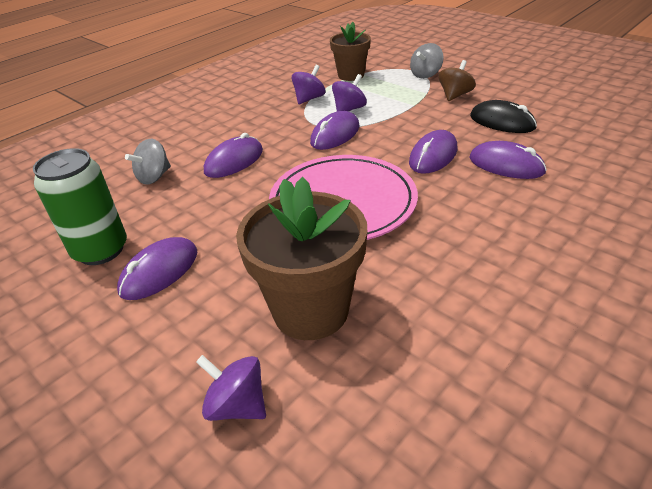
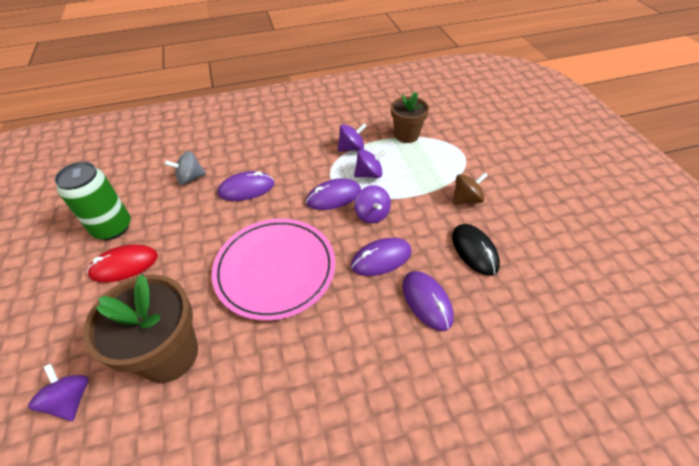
camera: 30 degrees right, 10 degrees up
(159, 272) = (124, 265): purple mouse -> red mouse
(387, 133) = (372, 214): none -> purple spinning top
(425, 75) = (467, 162): grey spinning top -> none

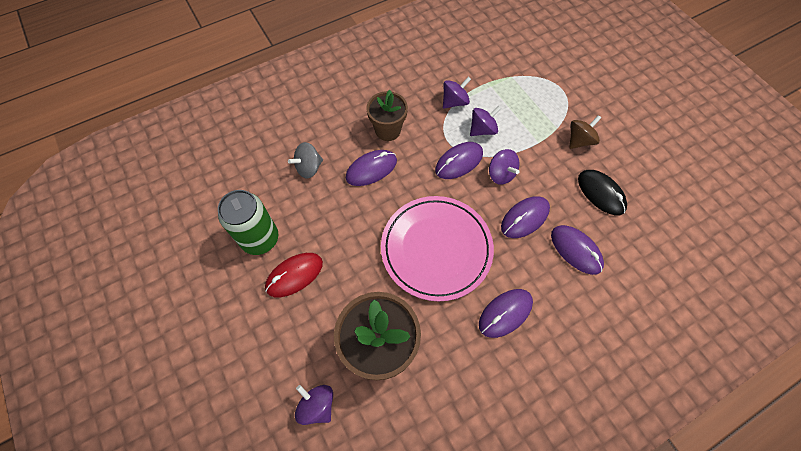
camera: 15 degrees left, 15 degrees up
(320, 350) = (505, 313): none -> purple mouse
(406, 135) = (502, 76): brown flower pot -> brown flower pot (388, 130)

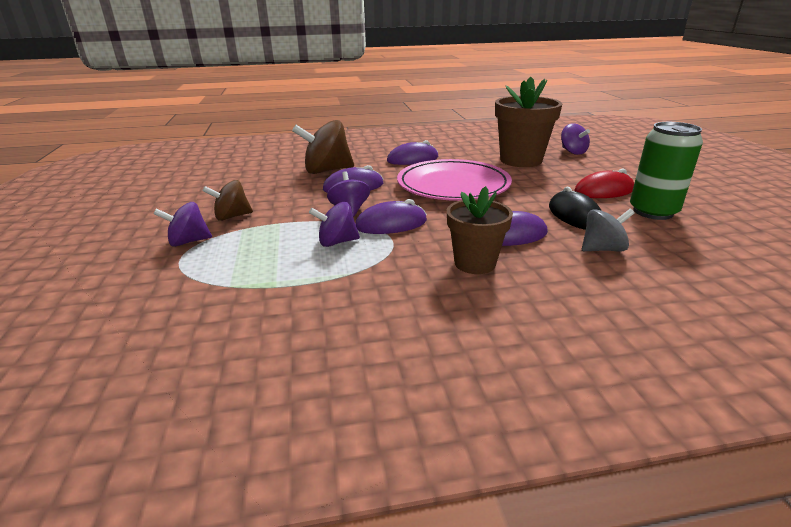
camera: 160 degrees left, 35 degrees down
(454, 102) = (351, 274): purple spinning top -> purple spinning top (188, 242)
(576, 250) = (327, 170): purple mouse -> brown spinning top
(601, 193) = (264, 188): black mouse -> black mouse (574, 215)

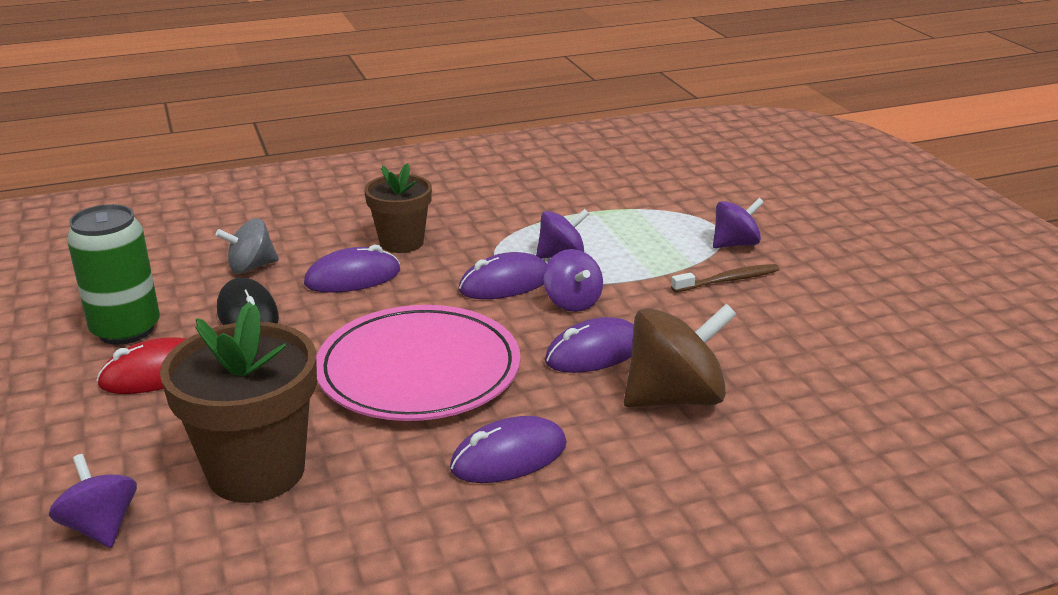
camera: 170 degrees right, 0 degrees up
(232, 216) = (728, 280): brown spinning top -> brown toothbrush

